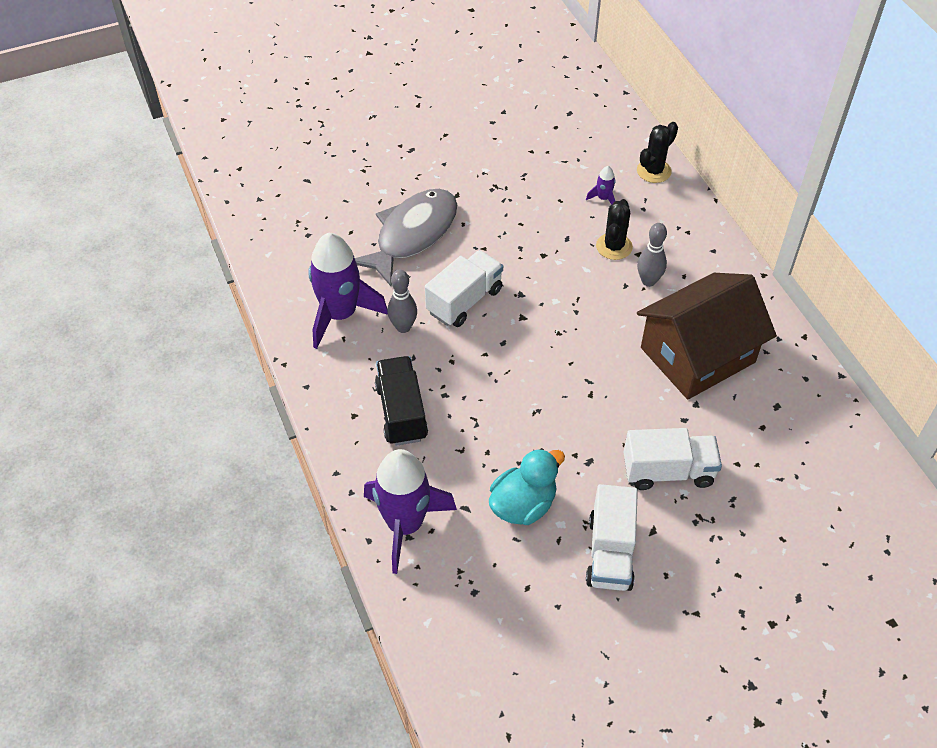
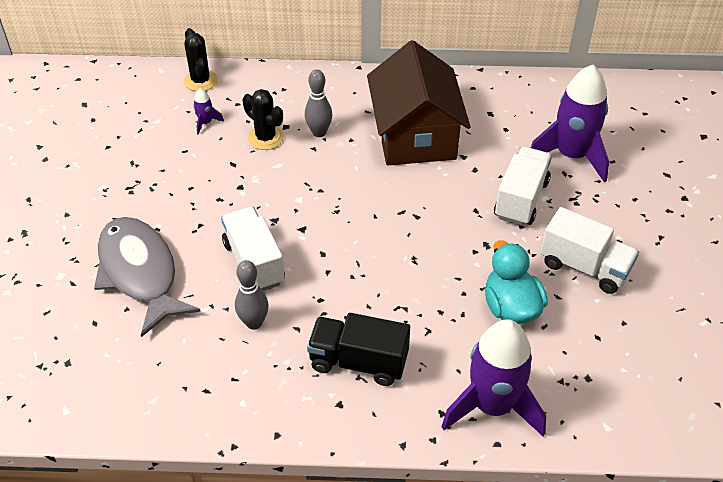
camera: 65 degrees left, 5 degrees down
(340, 314) = (201, 371): purple rocket -> purple rocket (571, 155)

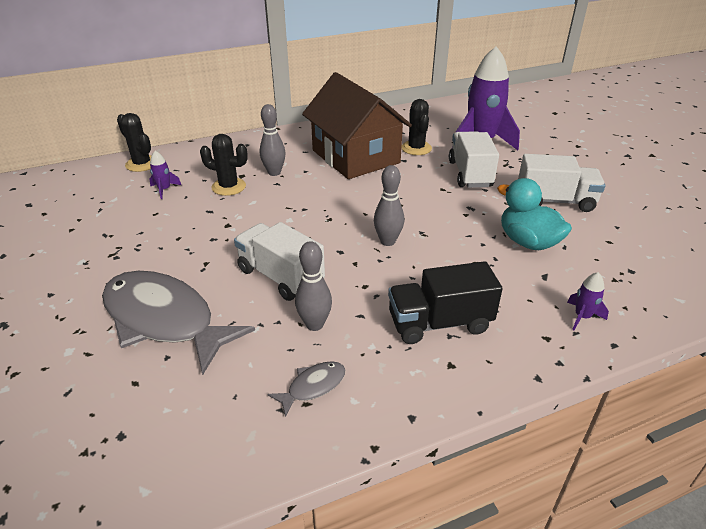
camera: 25 degrees left, 10 degrees down
(219, 378) = (313, 386): none -> grey fish
(373, 257) = (387, 241): none -> grey bowling pin
(489, 143) = (416, 148): none -> black cactus
(492, 406) = (582, 317): purple rocket -> purple rocket, size x0.41

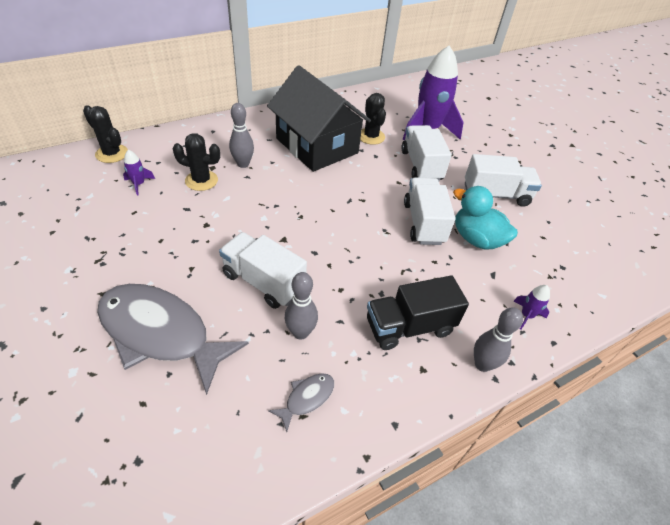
camera: 10 degrees left, 10 degrees up
(355, 156) = (317, 146): brown house -> black house
(387, 241) = (356, 240): grey bowling pin -> grey bowling pin (482, 364)
(467, 226) = (423, 223): none -> white truck

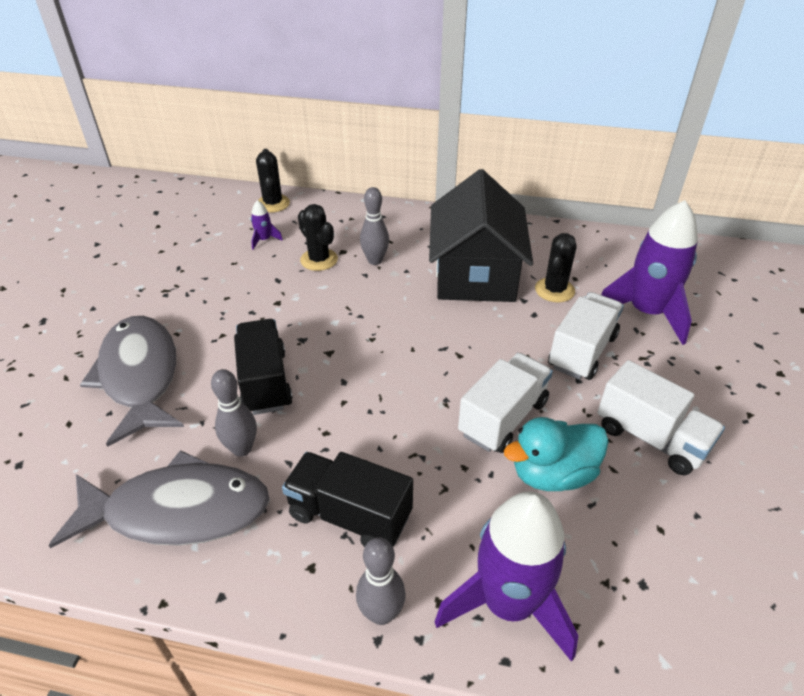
camera: 45 degrees right, 5 degrees down
(263, 282) = (265, 382): white truck -> black truck
(306, 398) = (178, 510): grey fish -> grey fish, size x2.39
(476, 239) = (552, 474): turquoise duck -> turquoise duck turned 105 degrees counterclockwise
(526, 315) = (508, 603): purple rocket -> purple rocket, size x2.46

